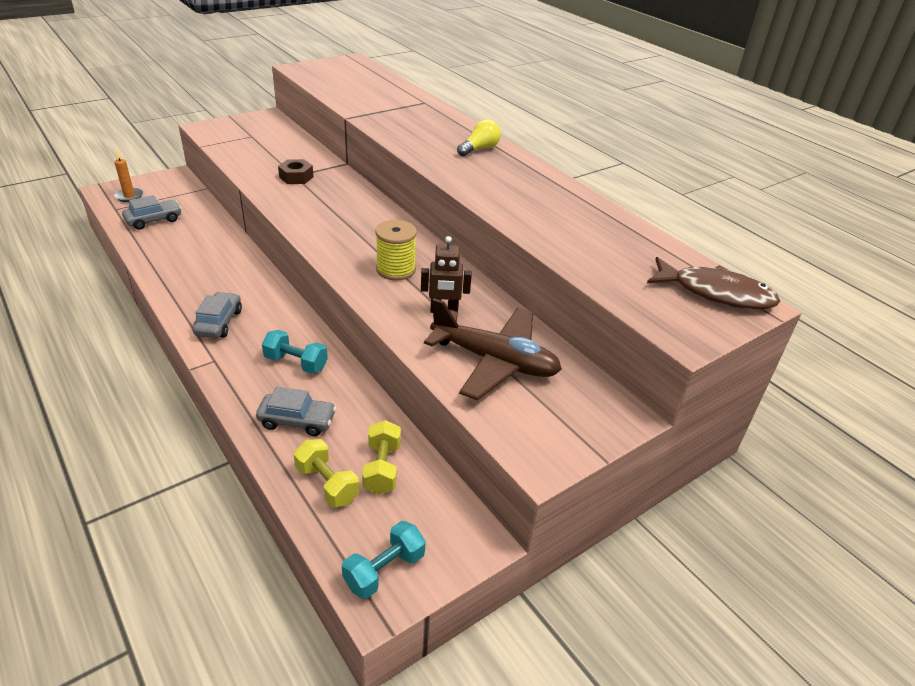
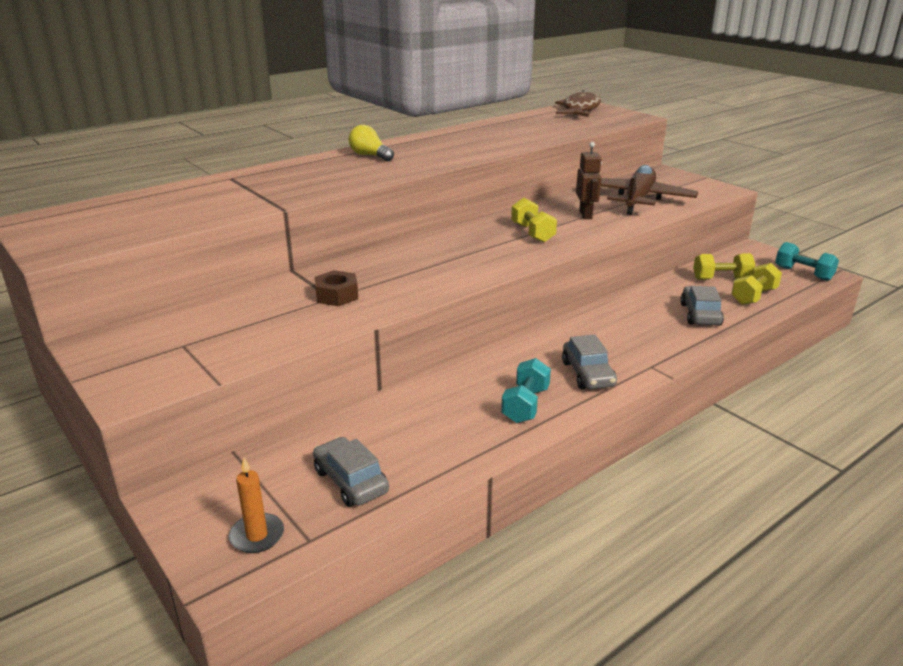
camera: 90 degrees left, 10 degrees down
(219, 322) = (588, 374): grey car -> grey car turned 105 degrees counterclockwise
(296, 363) = (627, 323): turquoise dumbbell -> turquoise dumbbell (525, 405)
(396, 269) = (532, 233): yellow spool -> yellow dumbbell

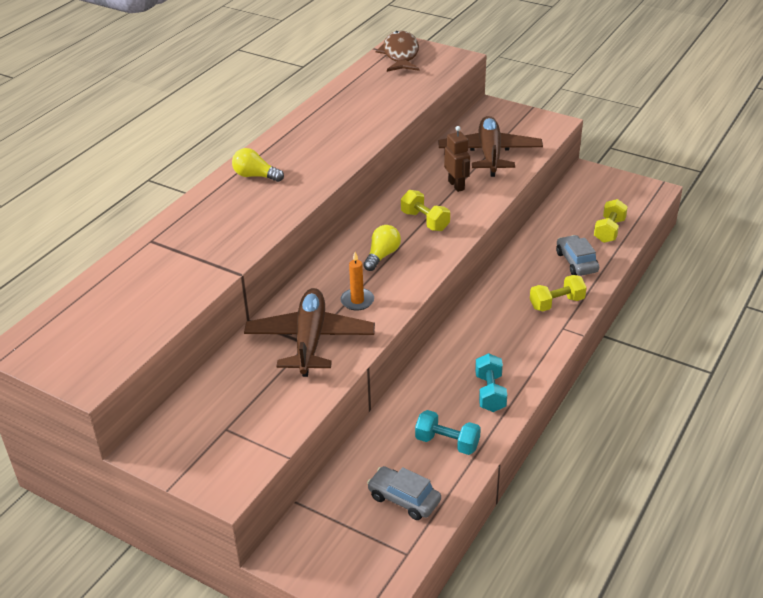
camera: 20 degrees left, 10 degrees up
(257, 535) = (368, 563): orange candle -> orange candle (357, 301)
(336, 295) = (310, 340): brown nut -> brown plane
(467, 249) = (382, 256): none -> yellow light bulb
(588, 374) = (520, 349): grey car -> none
(721, 279) = (576, 216): yellow dumbbell -> yellow dumbbell (556, 303)
(803, 273) = (637, 193): turquoise dumbbell -> turquoise dumbbell (447, 443)

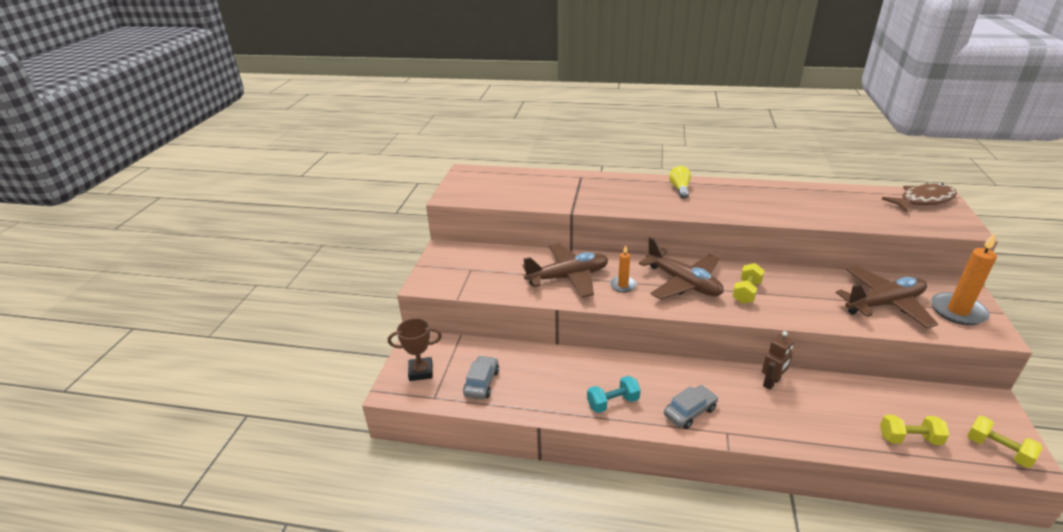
camera: 70 degrees right, 5 degrees down
(349, 560) = (421, 371): none -> brown trophy
(382, 256) = (683, 283): yellow light bulb -> brown plane
(447, 443) = (546, 391): turquoise dumbbell -> none
(456, 185) = (813, 296): brown robot -> brown robot (771, 382)
(520, 125) = (957, 311): none -> orange candle
(556, 303) = (757, 421): yellow dumbbell -> yellow dumbbell (998, 450)
(576, 262) = (831, 423): grey car -> grey car (690, 412)

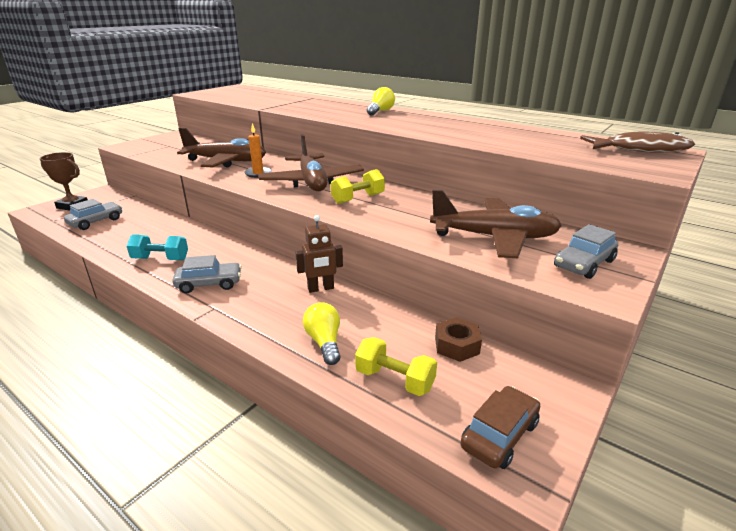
camera: 25 degrees right, 5 degrees down
(836, 429) = (324, 342): none -> yellow light bulb
(909, 396) = (456, 345): none -> brown nut
(957, 311) = (584, 264): orange candle -> grey car
(998, 450) = (499, 435): yellow dumbbell -> brown car

